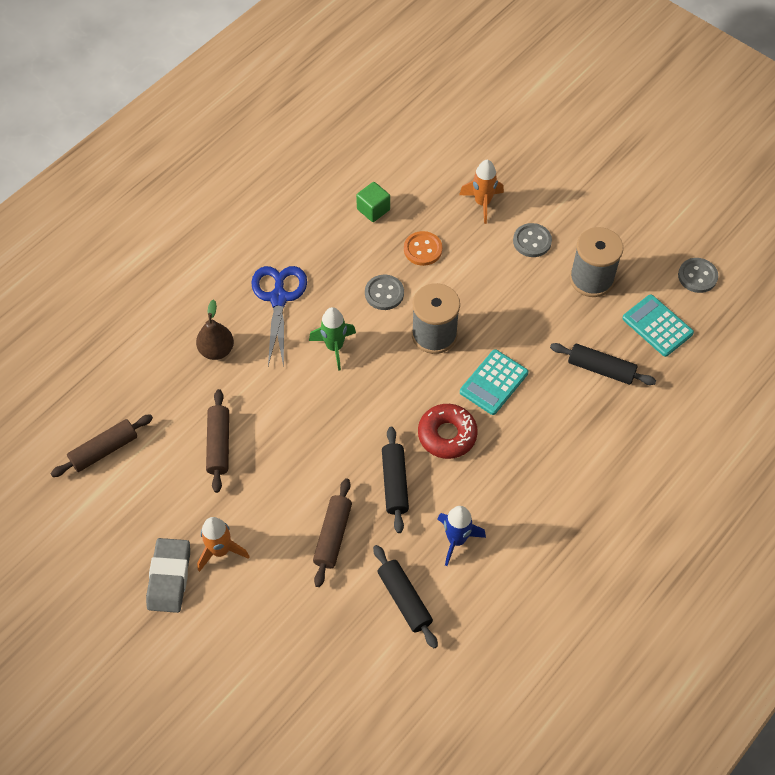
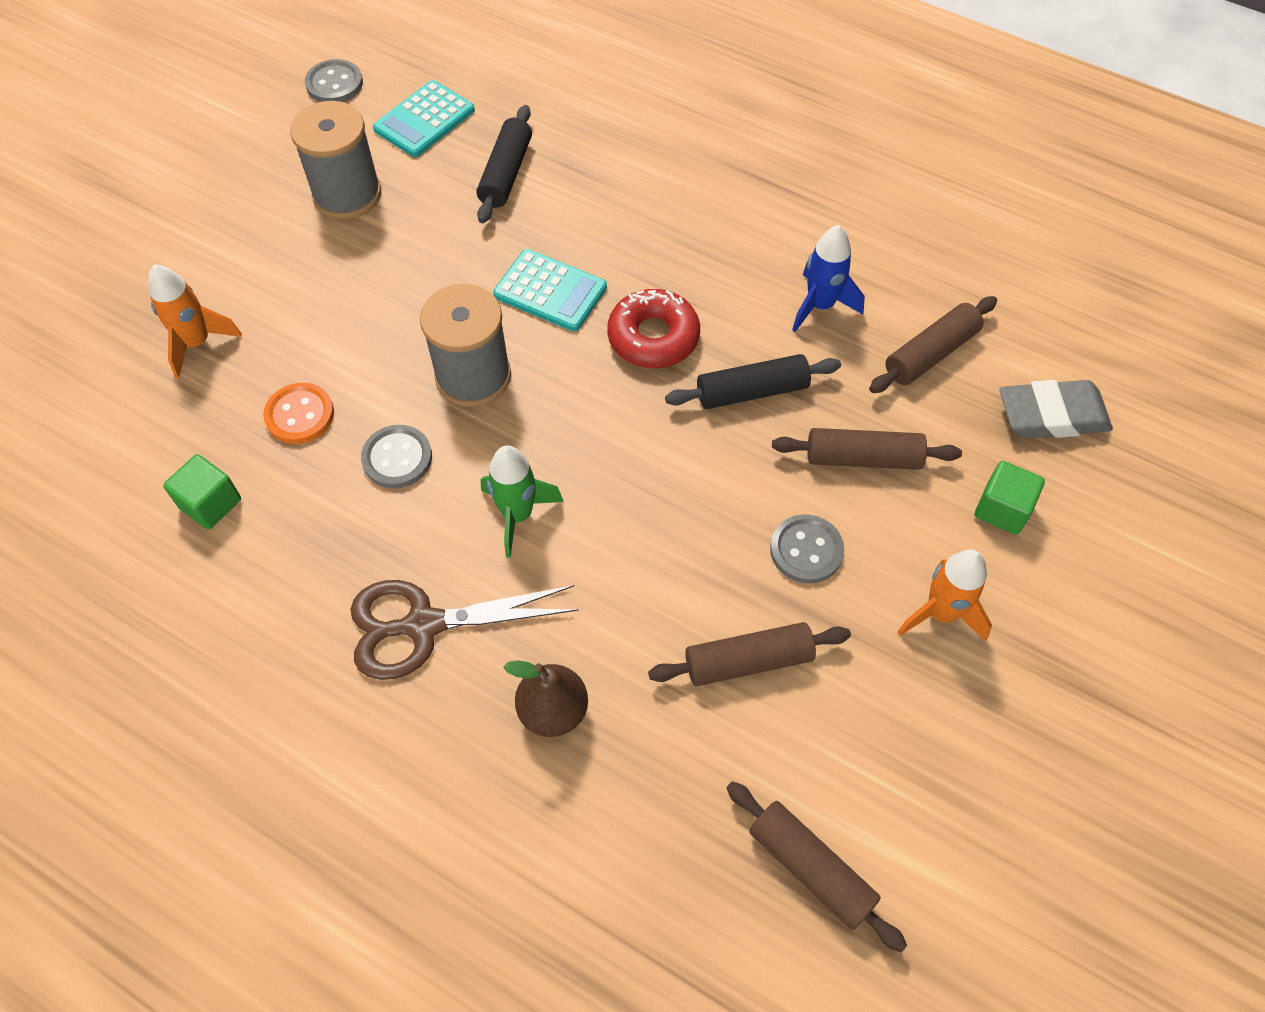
camera: 100 degrees left, 0 degrees up
(169, 577) = (1014, 683): grey eraser -> grey eraser (1052, 415)
(279, 298) = (423, 625): blue scissors -> brown scissors
(279, 607) = (1002, 509): none -> green cube
(404, 599) = (930, 354): black rolling pin -> brown rolling pin
(532, 241) = (277, 270): grey button -> grey button (806, 550)

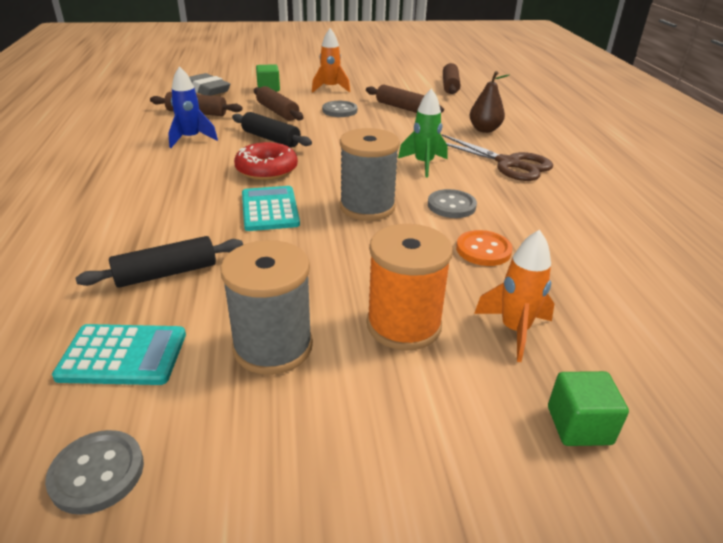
camera: 130 degrees left, 25 degrees down
(210, 503) = (579, 248): green cube -> green cube (579, 425)
(282, 279) = (403, 325): none -> orange spool

